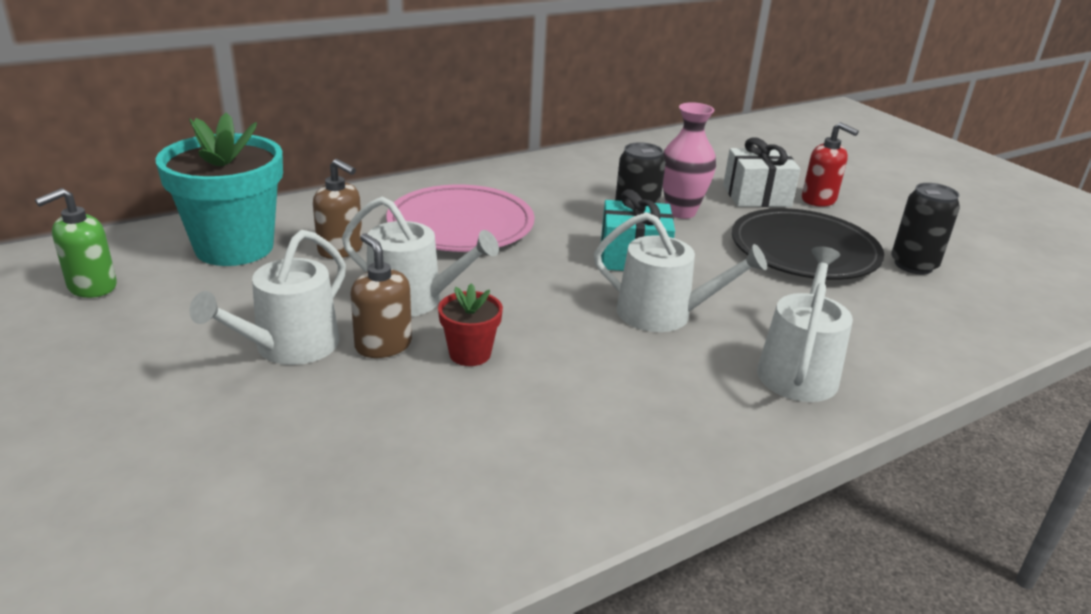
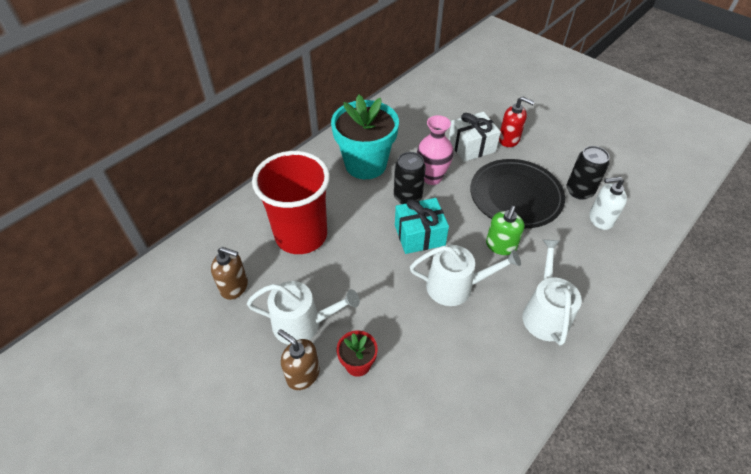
camera: 15 degrees left, 20 degrees up
(91, 287) = (86, 382): green soap dispenser -> green soap dispenser (500, 246)
(234, 247) = (162, 308): turquoise flower pot -> turquoise flower pot (365, 164)
(289, 347) = (246, 396): white watering can -> none
(461, 225) = (301, 235): pink plate -> red cup
(938, 298) = (600, 219): none -> white soap dispenser

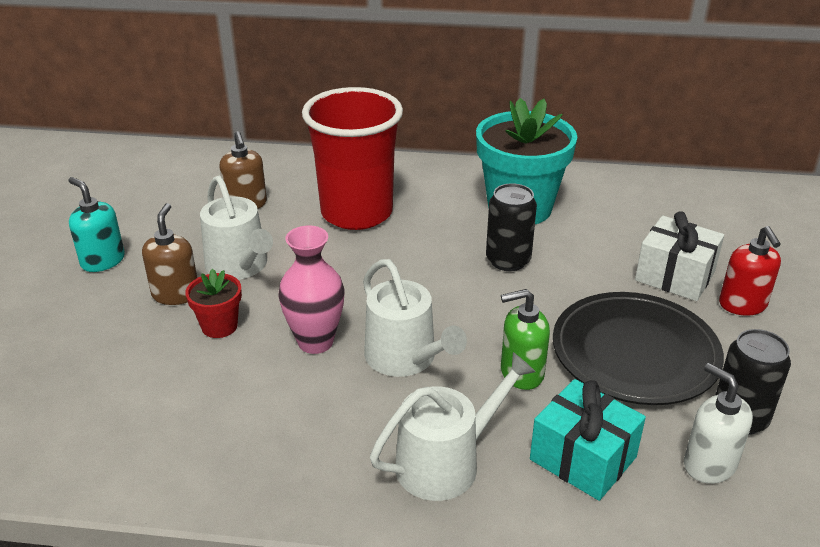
camera: 55 degrees right, 15 degrees down
(222, 405) = (102, 261): none -> turquoise soap dispenser
(419, 235) = (456, 295): turquoise gift -> turquoise gift (583, 458)
(432, 178) = (567, 266): pink vase -> pink vase (315, 342)

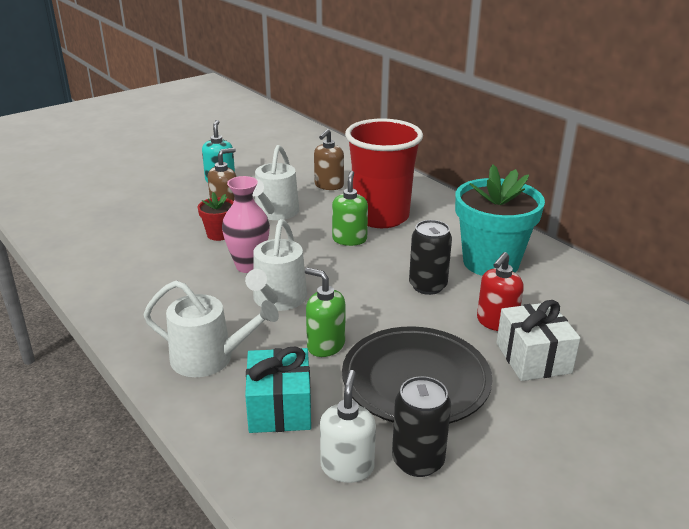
camera: 45 degrees right, 5 degrees down
(366, 253) = (349, 239): none -> green soap dispenser
(742, 305) = (555, 405): red soap dispenser -> red soap dispenser (496, 322)

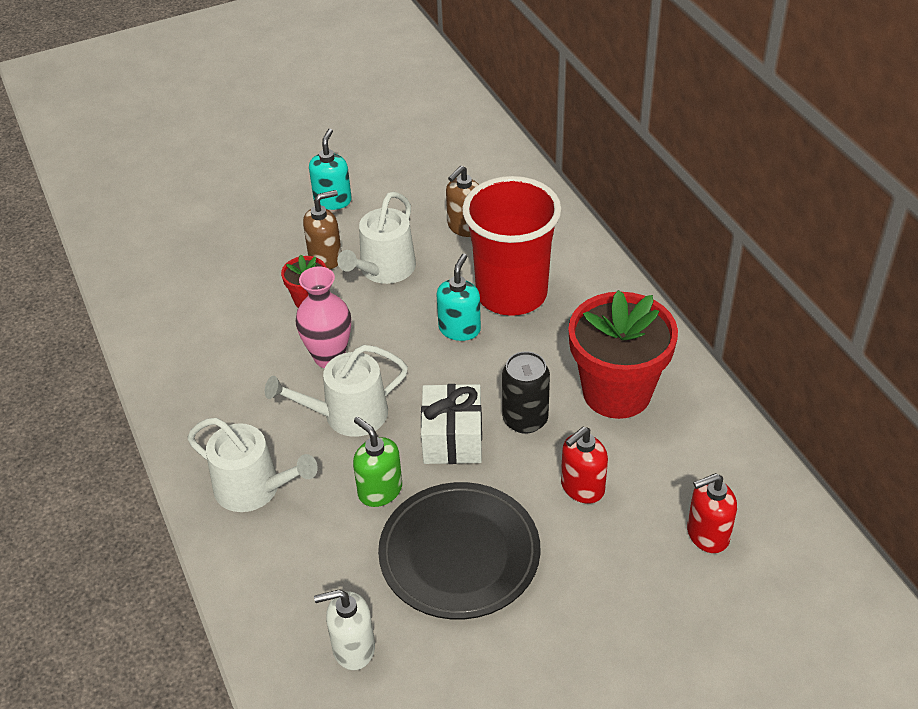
camera: 15 degrees right, 15 degrees up
(278, 299) = (348, 415): white watering can -> white watering can turned 45 degrees clockwise
(280, 408) = (308, 565): turquoise gift -> none
(347, 467) = (353, 648): white soap dispenser -> white soap dispenser turned 120 degrees counterclockwise
(349, 239) = (459, 329): green soap dispenser -> turquoise soap dispenser
(418, 461) = (424, 654): black can -> none
(491, 262) = (617, 392): turquoise flower pot -> red flower pot
(533, 358) = (601, 545): white gift -> white gift (452, 438)
(613, 339) = (707, 534): none -> red soap dispenser

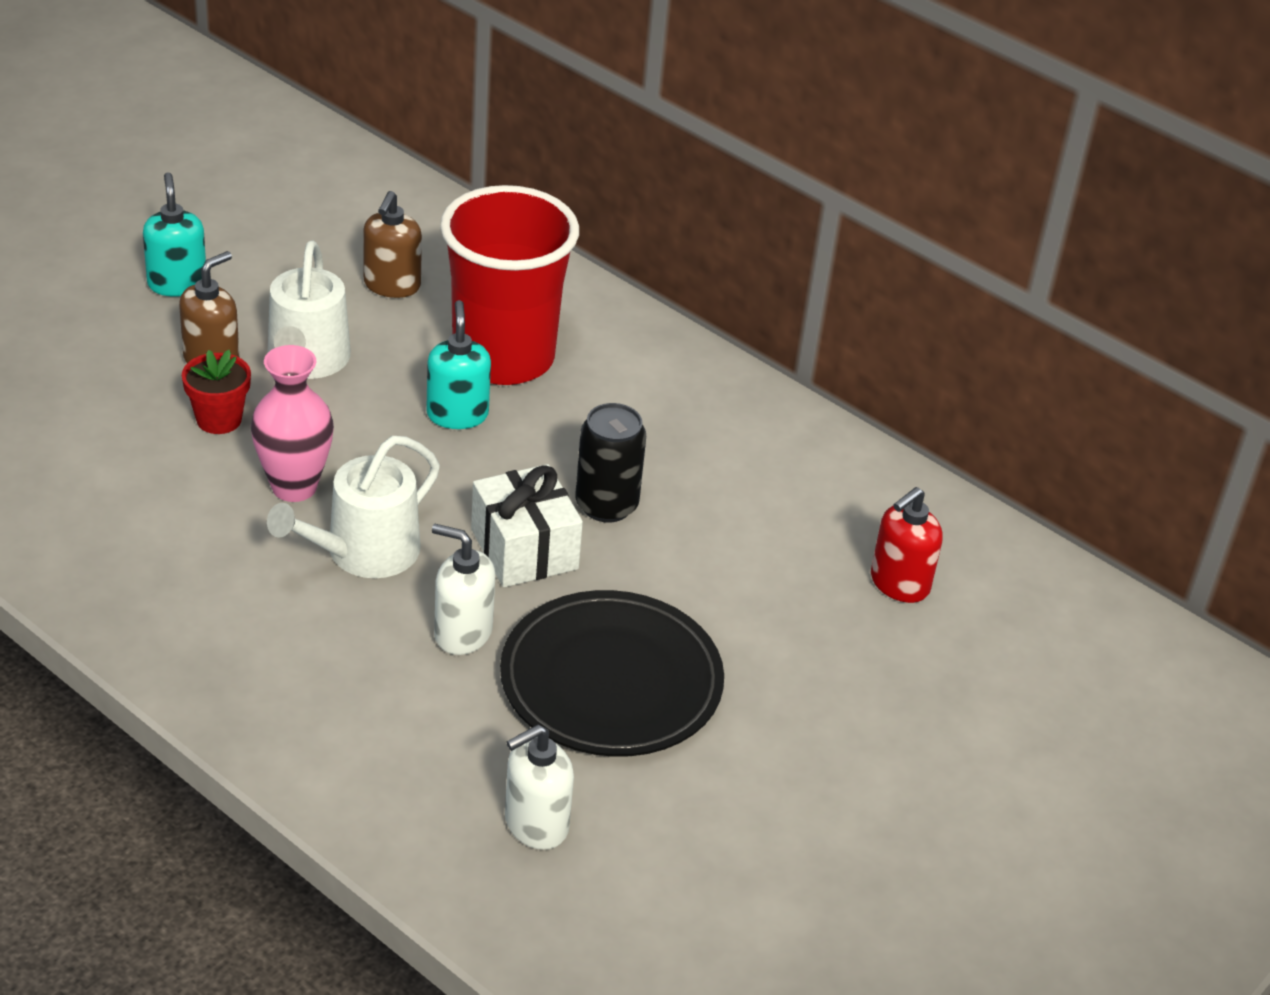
camera: 30 degrees left, 5 degrees down
(254, 488) = (285, 673): white watering can -> none
(380, 490) = (462, 633): green soap dispenser -> white soap dispenser
(582, 487) = (722, 567): red soap dispenser -> none
(617, 392) = (705, 448): red flower pot -> none

